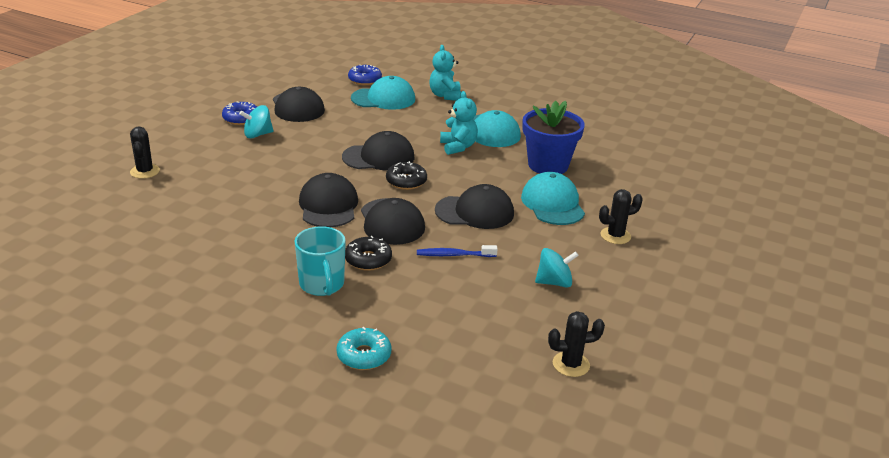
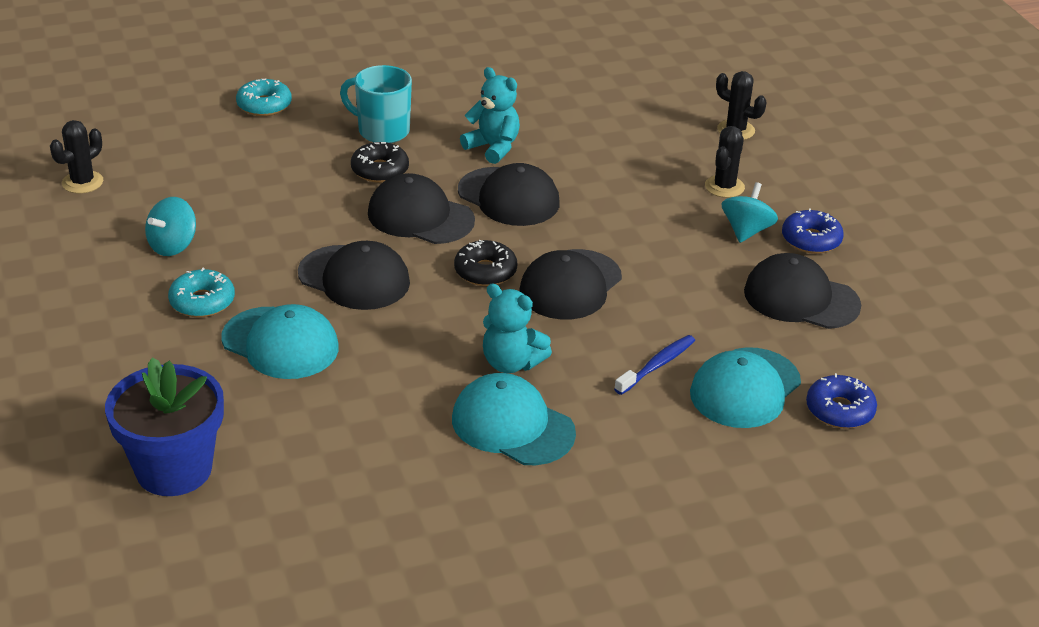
camera: 135 degrees right, 5 degrees up
(445, 96) = (686, 458): turquoise teddy bear -> turquoise teddy bear (493, 147)
(454, 255) = (308, 218): blue toothbrush -> blue toothbrush (657, 365)
(475, 212) = (354, 278): black cap -> black cap turned 105 degrees counterclockwise
(548, 165) = (359, 406): blue flower pot -> blue flower pot (174, 469)
(571, 242) = (202, 302): none -> turquoise donut
(615, 236) = (158, 341): black cactus -> black cactus (724, 187)

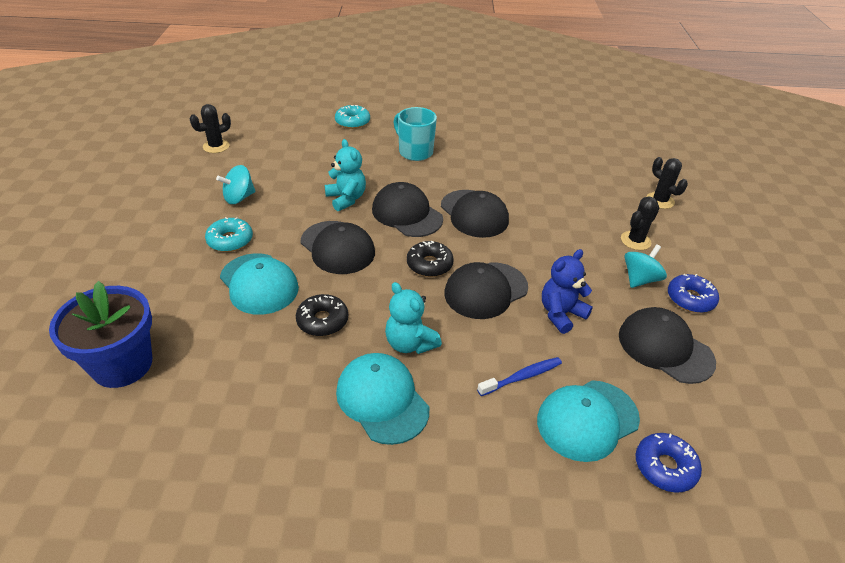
camera: 20 degrees right, 5 degrees up
(380, 170) = (398, 177): black donut -> black donut (322, 321)
(493, 147) = (481, 177): turquoise teddy bear -> turquoise teddy bear (346, 199)
(671, 290) = (561, 314): none -> blue teddy bear

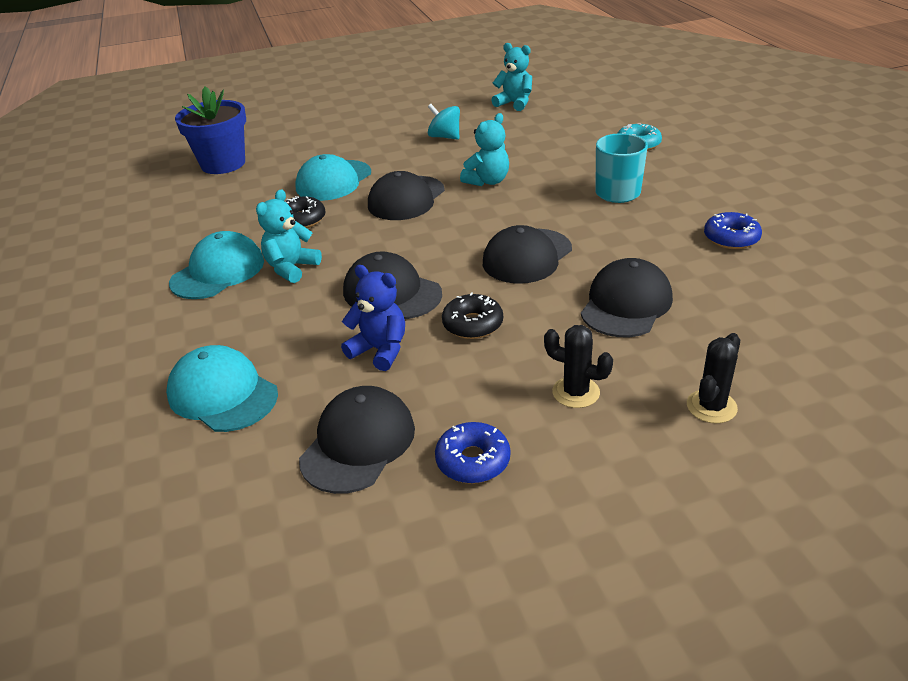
camera: 75 degrees right, 5 degrees down
(216, 146) = (514, 103): black cactus -> turquoise teddy bear
(230, 240) = (382, 152): turquoise donut -> none
(407, 214) = (490, 218): black cap -> black cap (626, 304)
(429, 264) = (413, 251): black donut -> black donut (472, 324)
(522, 377) = (270, 341): blue toothbrush -> none
(640, 279) = (487, 406): turquoise spinning top -> none
(665, 467) = (168, 459): blue donut -> blue donut (731, 238)

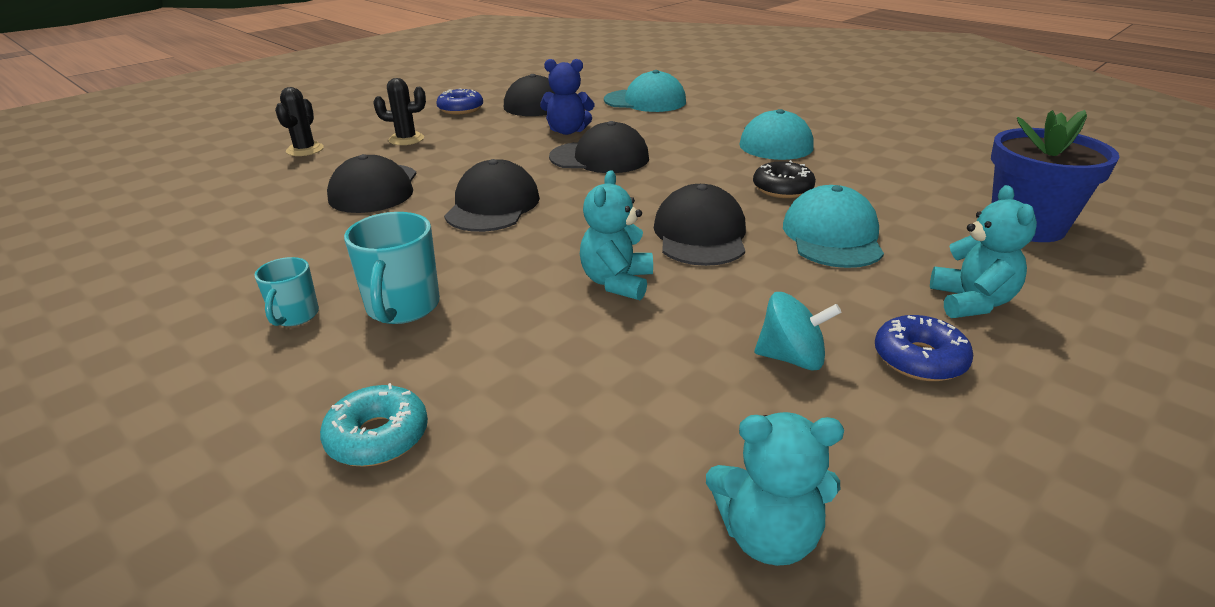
camera: 150 degrees right, 5 degrees down
(291, 268) = (716, 155): turquoise teddy bear -> turquoise teddy bear (971, 302)
(472, 324) = (508, 154): black donut -> none
(684, 200) = (295, 316): none -> turquoise mug
(731, 238) = (240, 272): blue donut -> blue donut (919, 359)

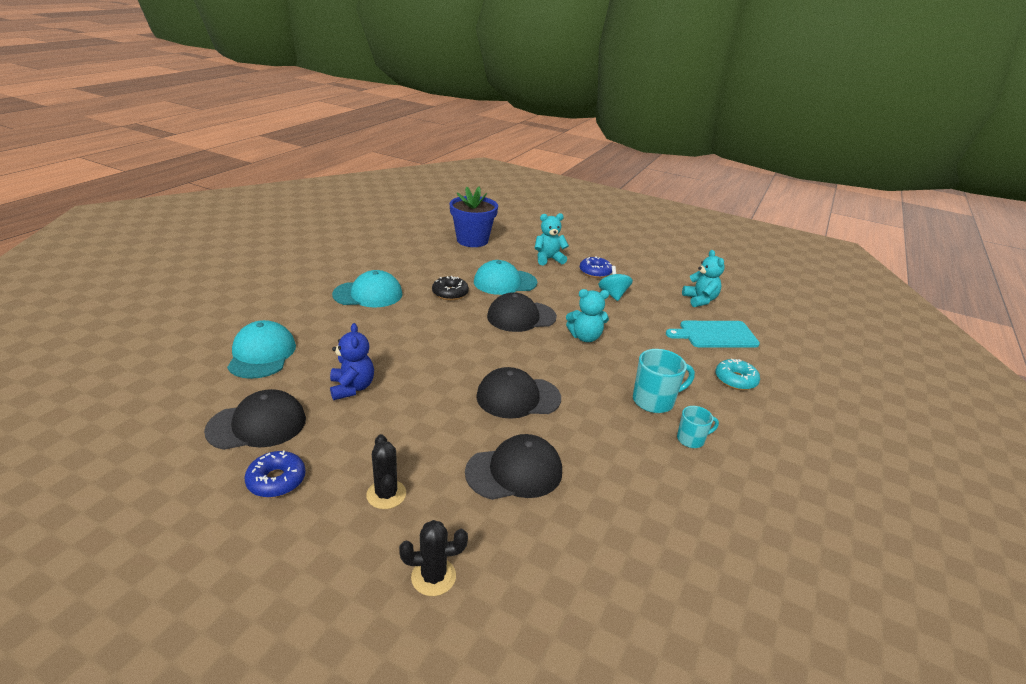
camera: 110 degrees left, 0 degrees up
(563, 484) = (715, 335): none -> turquoise cutting board
(600, 158) = (414, 362): black cap -> none

